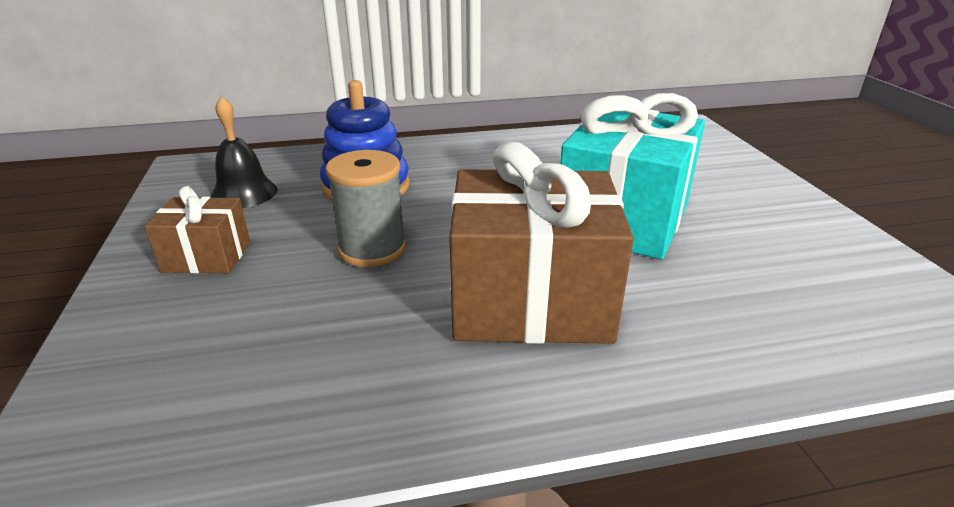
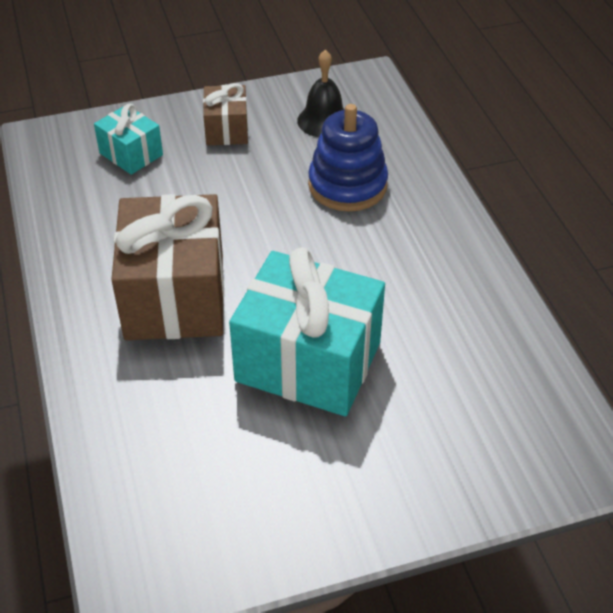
camera: 85 degrees right, 15 degrees up
(197, 346) = (131, 154): none -> turquoise gift
(372, 249) = (241, 206): grey spool -> none

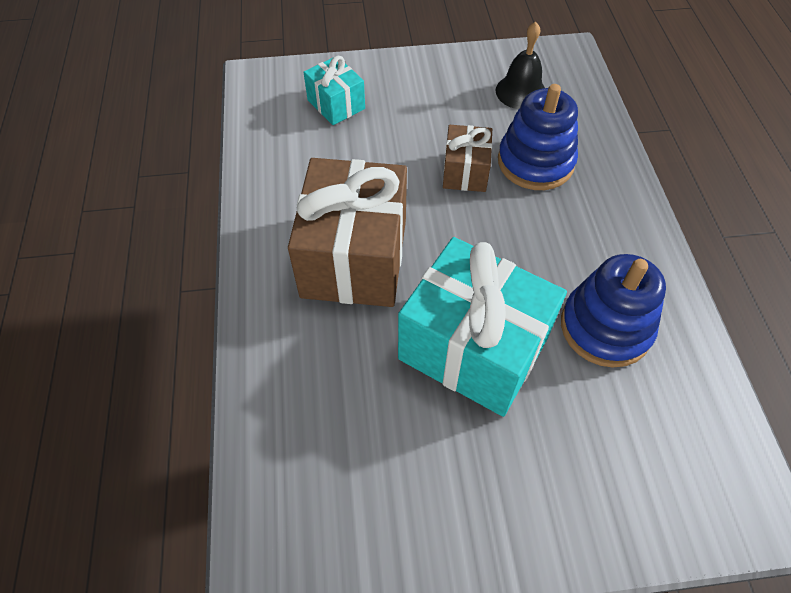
camera: 10 degrees right, 10 degrees up
(226, 130) = (428, 90): brown gift -> brown gift (465, 172)
(435, 326) = (605, 327): none -> blue stacking toy

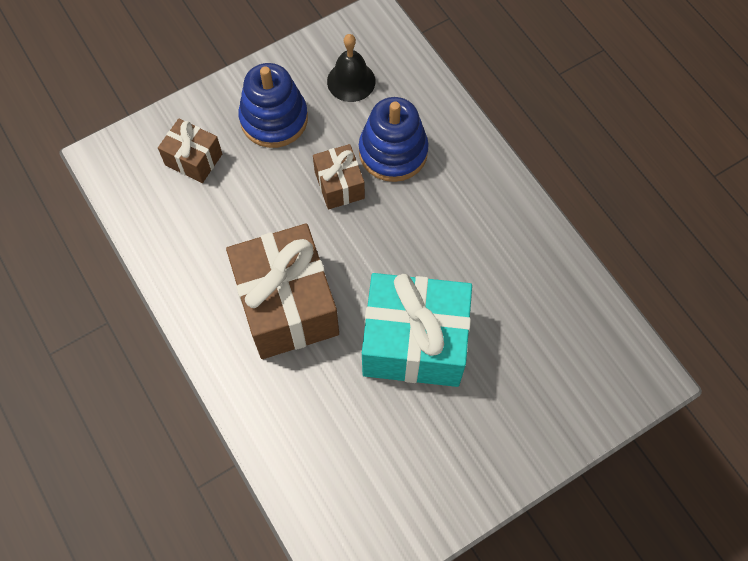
camera: 25 degrees left, 10 degrees up
(336, 104) = (193, 159): turquoise gift -> brown gift
(605, 327) = (503, 282): blue stacking toy -> blue stacking toy (274, 119)

